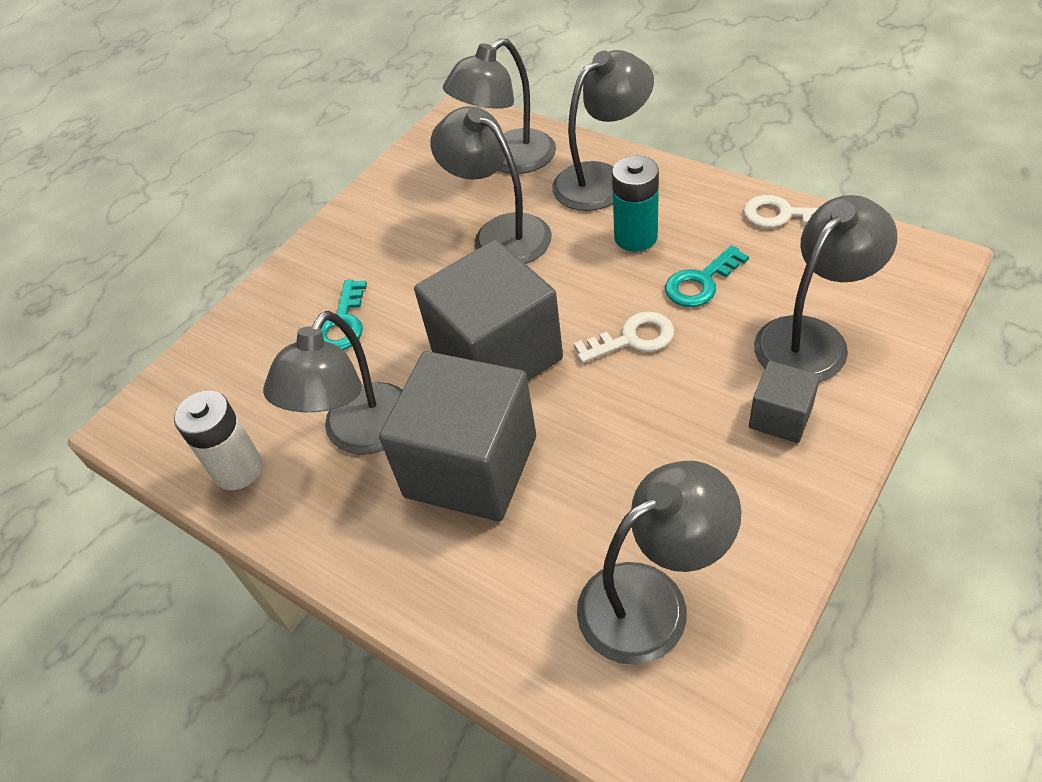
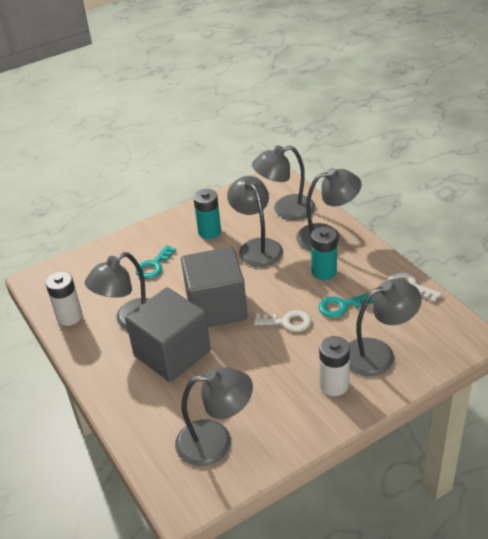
camera: 20 degrees right, 10 degrees down
(405, 234) = (209, 232): none -> turquoise battery
(780, 417) = (334, 385): grey cube -> white battery

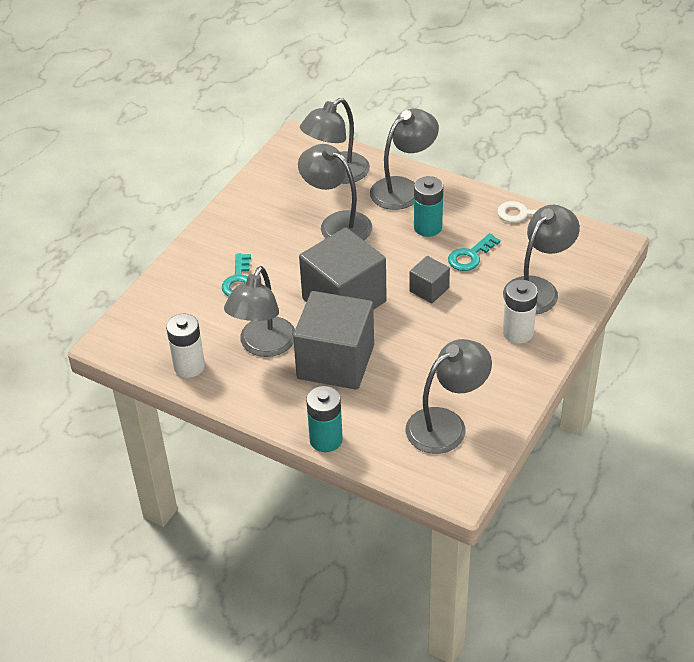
camera: 30 degrees left, 5 degrees up
(209, 232) = (271, 224): turquoise battery -> turquoise battery (326, 440)
(287, 322) = (429, 290): white key -> grey cube

